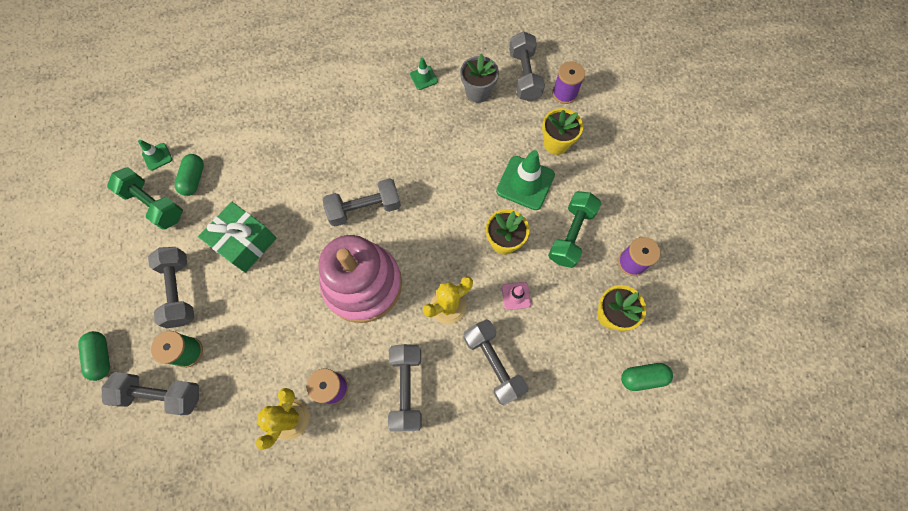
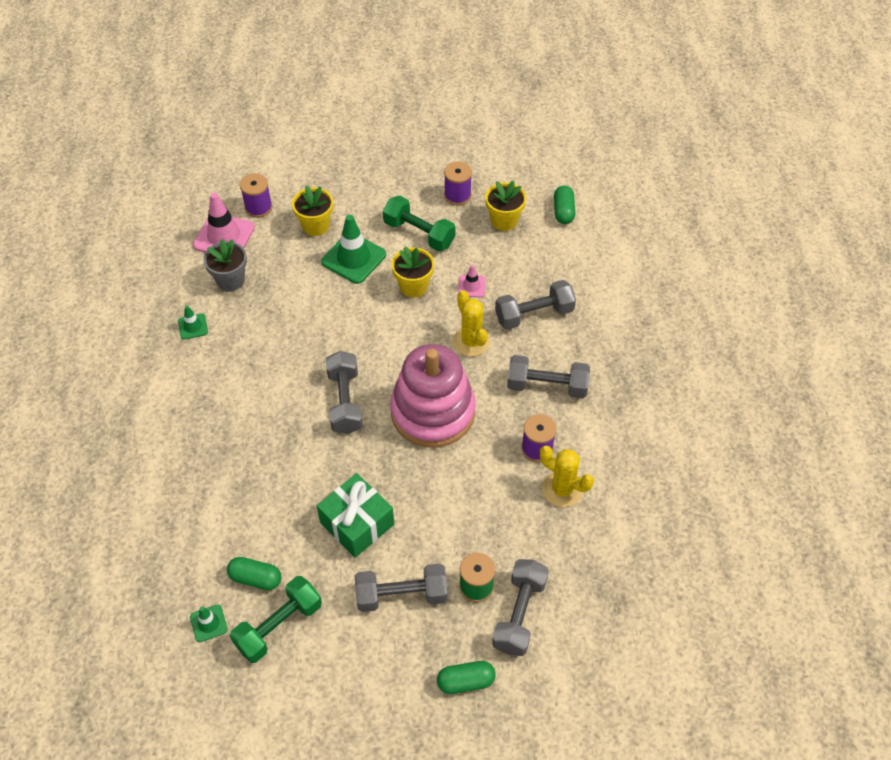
camera: 80 degrees left, 15 degrees down
(524, 76) = (224, 236): grey dumbbell -> pink traffic cone

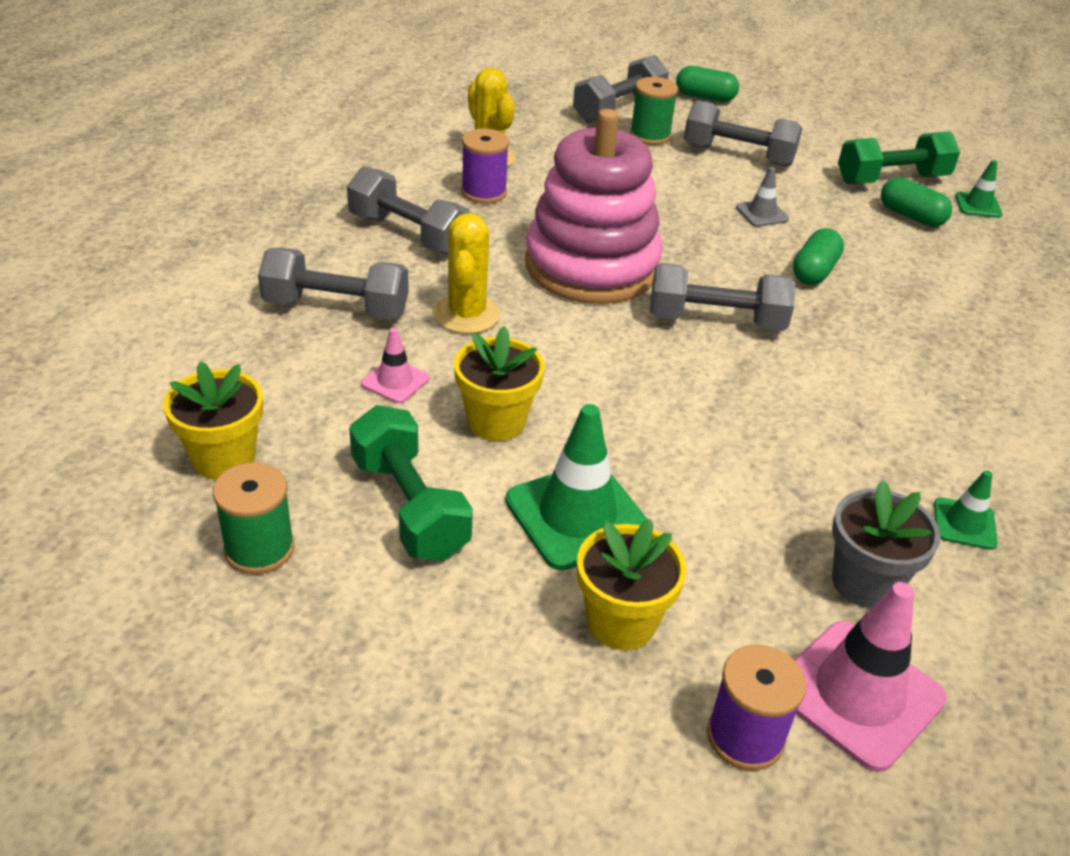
camera: 155 degrees left, 15 degrees down
(345, 401) = (716, 321): grey dumbbell -> grey dumbbell turned 75 degrees clockwise
(357, 523) = (762, 213): green gift -> grey traffic cone
(457, 195) = (259, 549): purple spool -> green spool
(563, 211) = (99, 426): green capsule -> green capsule (814, 271)

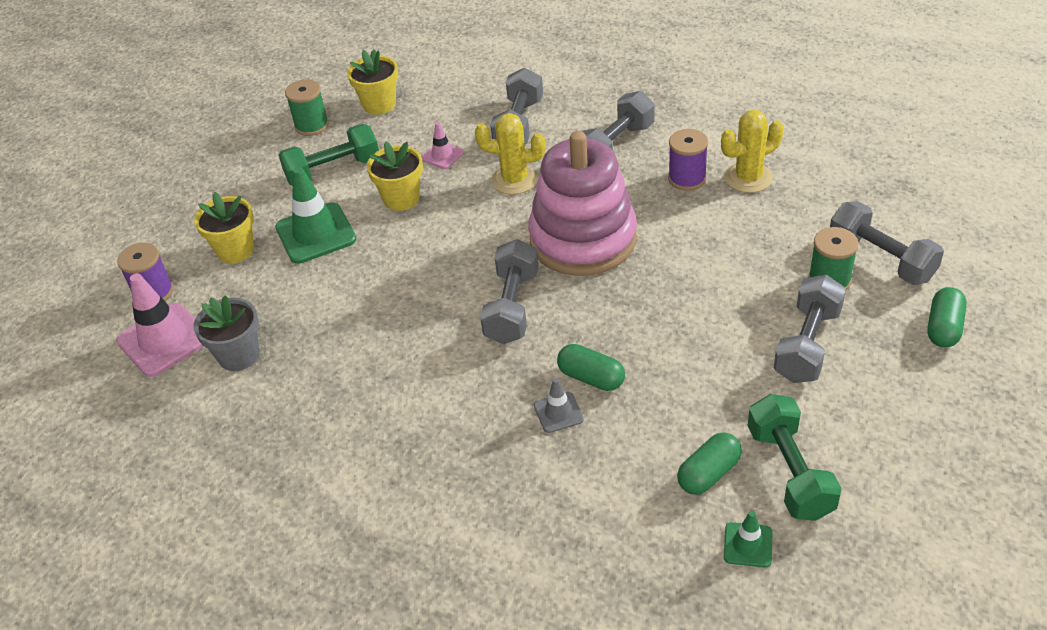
camera: 100 degrees right, 5 degrees up
(762, 213) = (689, 351): grey traffic cone -> grey traffic cone (558, 412)
(964, 524) = (276, 417): green traffic cone -> none

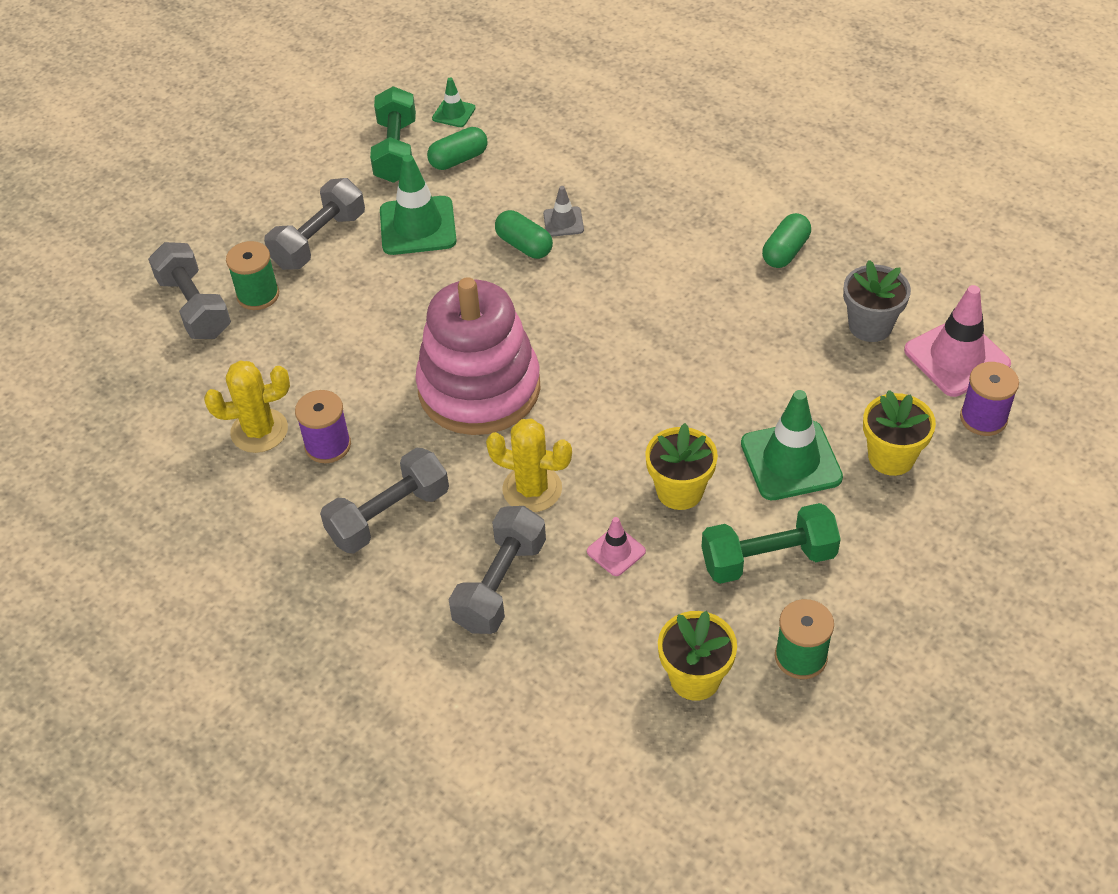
camera: 170 degrees left, 5 degrees up
(512, 307) = (578, 325): grey dumbbell -> none
(713, 379) = (418, 226): none -> green traffic cone
(944, 328) = (193, 234): green capsule -> green capsule (785, 252)

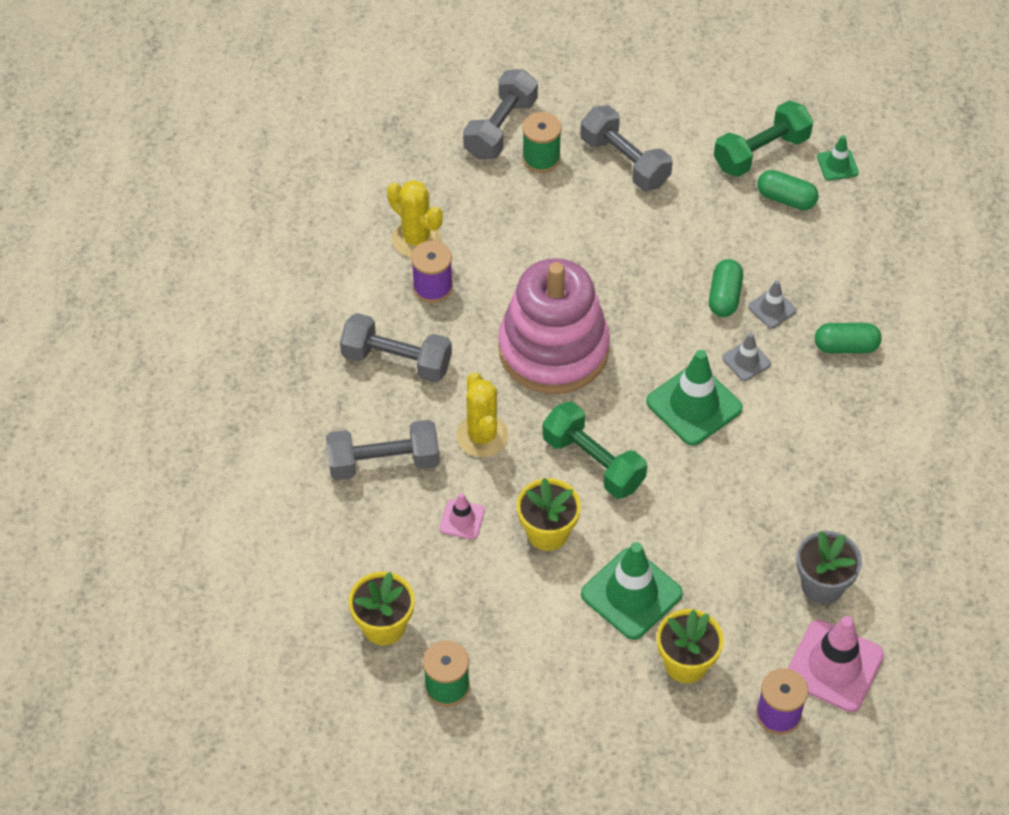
camera: 55 degrees right, 5 degrees up
(319, 240) = (624, 162): grey dumbbell -> grey dumbbell turned 45 degrees clockwise
(418, 226) = (689, 215): green traffic cone -> green traffic cone (694, 405)
(603, 264) = (746, 361): none -> grey traffic cone
(768, 559) = (523, 623): green dumbbell -> green dumbbell (593, 462)
(785, 252) = (862, 483): green capsule -> green capsule (845, 346)

